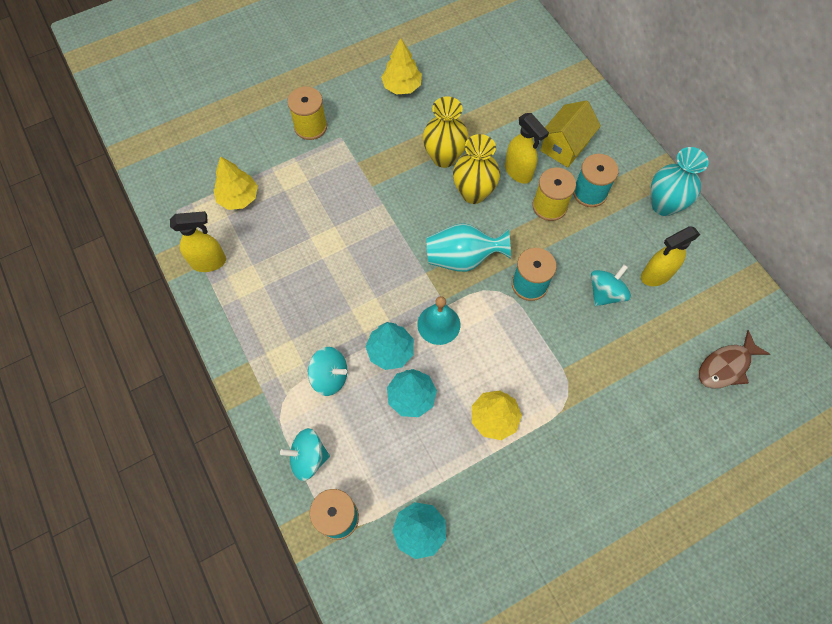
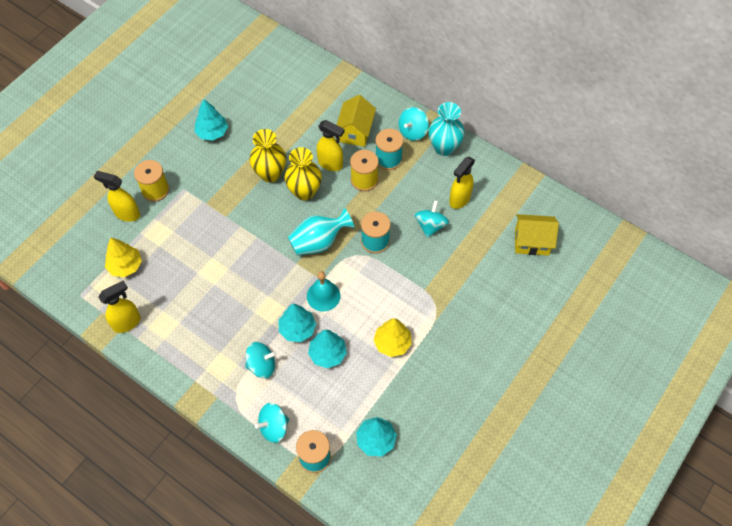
camera: 25 degrees left, 5 degrees down
(268, 141) = (127, 214): none -> yellow spray bottle
(401, 86) = (212, 132): yellow tree -> turquoise tree
(633, 171) = (412, 132): none -> turquoise spinning top
(726, 366) = (531, 242): brown fish -> yellow house

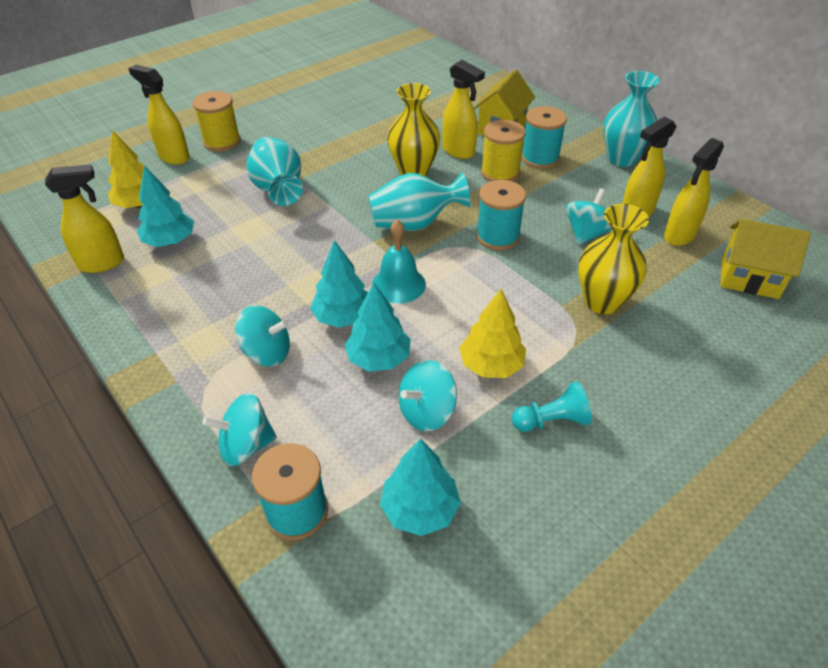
camera: 15 degrees right, 15 degrees down
(212, 132) = (319, 104): turquoise tree -> turquoise tree (170, 241)
(216, 230) = (278, 189): none -> turquoise vase
(270, 174) = (375, 149): yellow vase -> yellow vase (602, 302)
(412, 132) = (580, 138): turquoise spinning top -> turquoise spinning top (426, 412)
(432, 371) = (551, 421): none -> turquoise pawn
(488, 214) = (679, 235): none -> yellow spray bottle

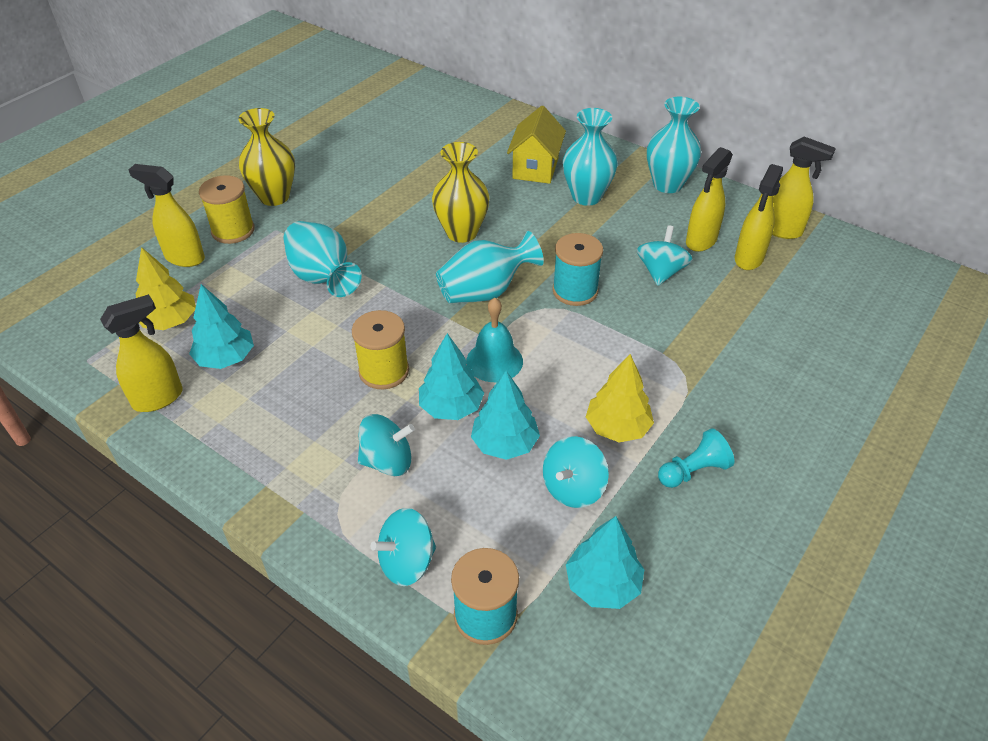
camera: 15 degrees left, 0 degrees up
(459, 151) = (500, 202): yellow spray bottle -> yellow spray bottle (781, 230)
(500, 172) = (552, 219): yellow spool -> yellow spool (384, 371)
(540, 158) = (586, 196): turquoise spool -> turquoise vase
(602, 302) = (699, 341): yellow vase -> yellow vase (274, 197)
(749, 278) = (825, 292): yellow house -> none

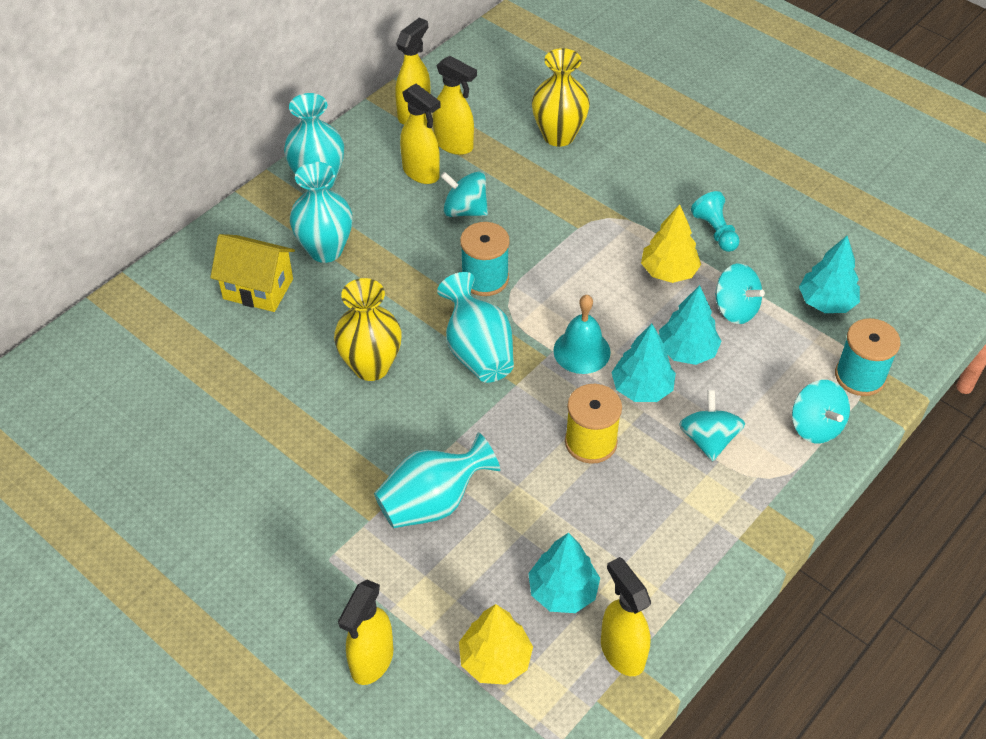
camera: 85 degrees left, 5 degrees up
(233, 230) = (322, 609): yellow spool -> none
(274, 197) = (254, 566): yellow vase -> yellow vase (558, 136)

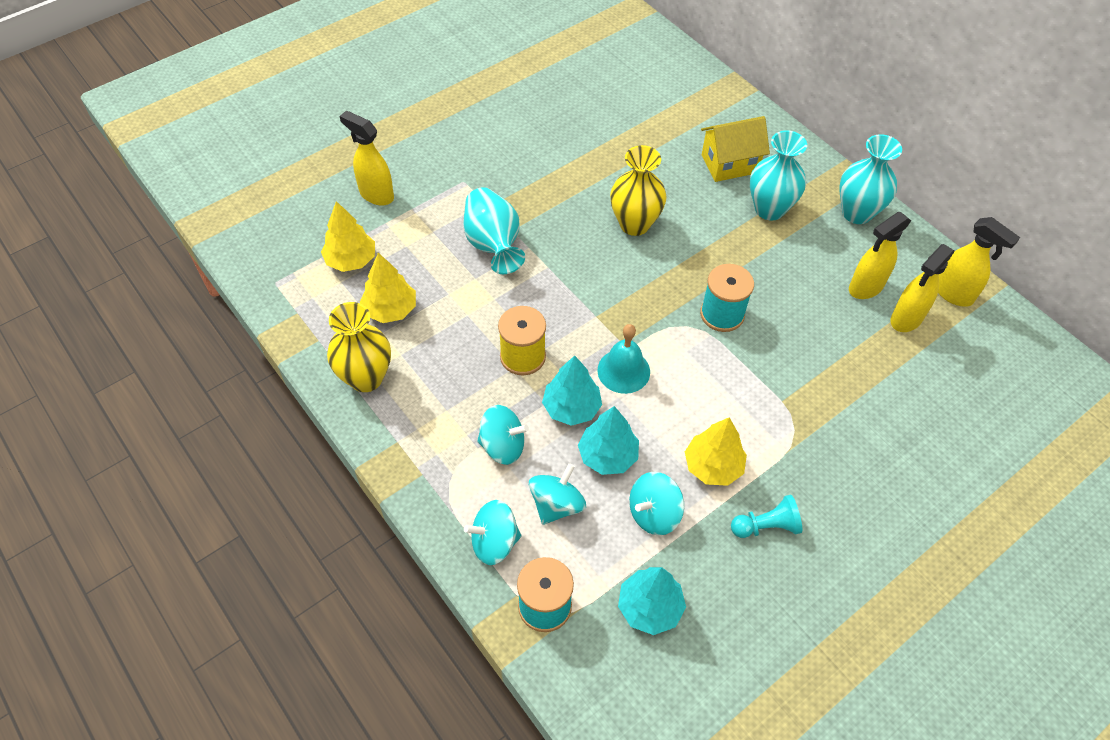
camera: 100 degrees right, 5 degrees up
(258, 289) = (729, 164): yellow house -> yellow house turned 45 degrees clockwise
(465, 210) = (812, 313): turquoise spinning top -> turquoise spinning top (556, 504)
(478, 352) = (637, 295): turquoise vase -> none
(558, 136) = (921, 411): yellow vase -> yellow vase (366, 378)
(563, 591) = (390, 310): turquoise tree -> yellow tree
(622, 652) = (327, 335): yellow spray bottle -> none

